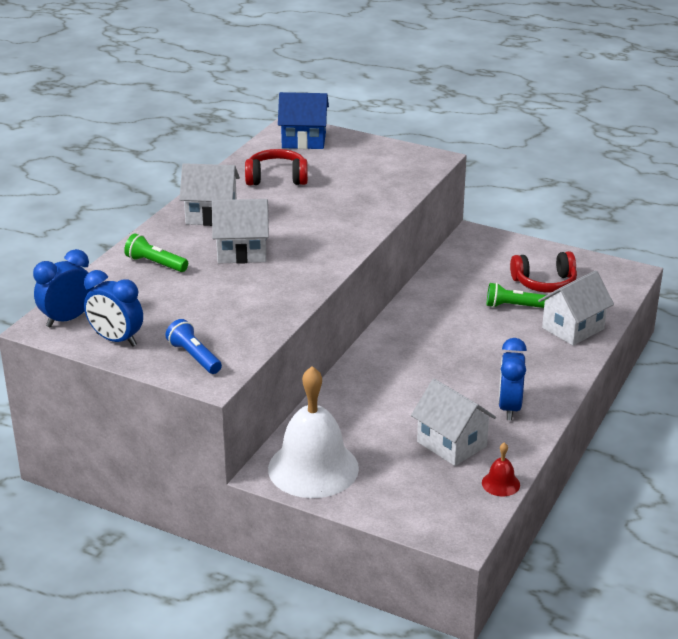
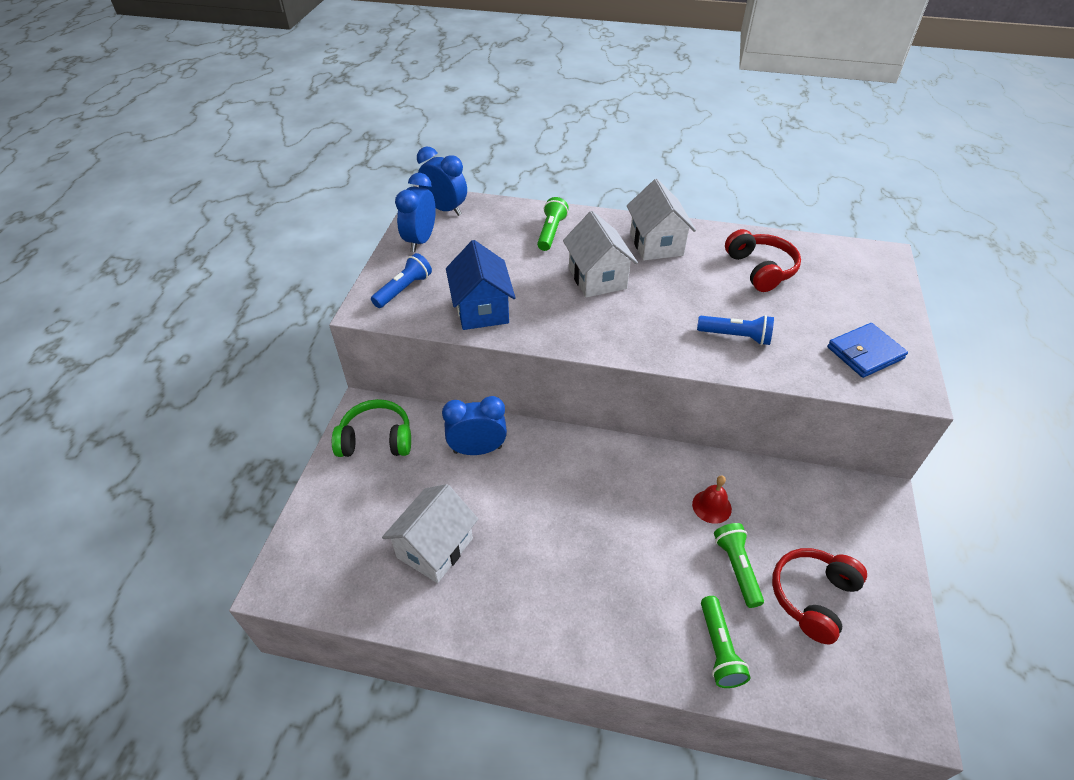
camera: 75 degrees right, 15 degrees up
(304, 140) = (861, 271): blue house -> blue house (481, 309)
(313, 468) = (376, 439): white bell -> green headphones
(351, 207) = (735, 336): none -> blue flashlight
(393, 164) = (865, 353): none -> blue wallet
(500, 483) = (372, 608): red bell -> red bell (711, 506)
(509, 408) = (516, 596): blue clock -> blue clock (477, 450)
(544, 283) = (813, 597): red headphones -> red headphones turned 60 degrees clockwise
(573, 328) = (719, 648): white house -> green flashlight

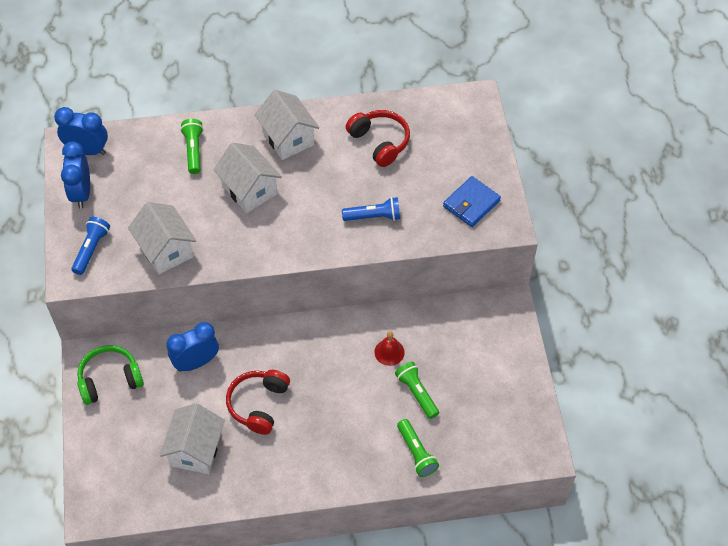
camera: 20 degrees left, 10 degrees up
(481, 309) = (166, 250): blue house -> white house
(813, 597) = (472, 397): red headphones -> red headphones (259, 404)

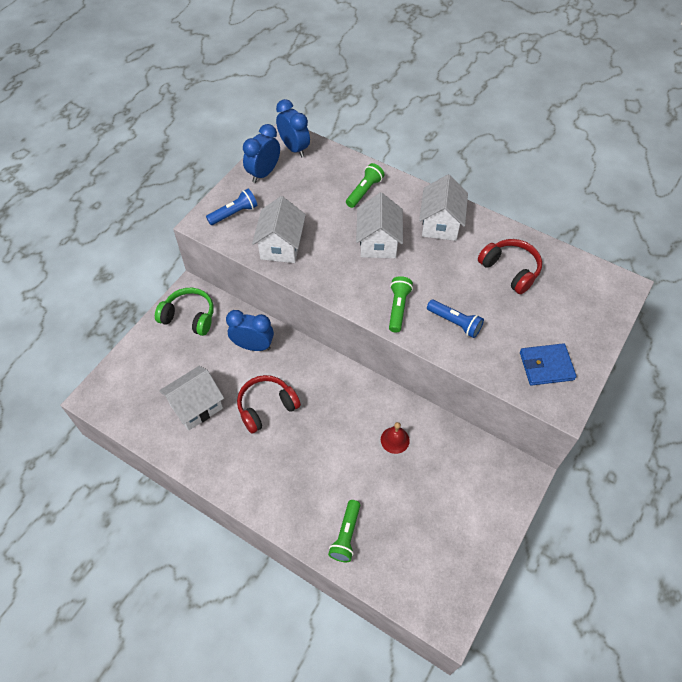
camera: 40 degrees right, 0 degrees up
(379, 142) = (510, 270): red headphones -> red headphones turned 45 degrees counterclockwise
(417, 393) = (388, 488): green flashlight -> green flashlight (398, 308)

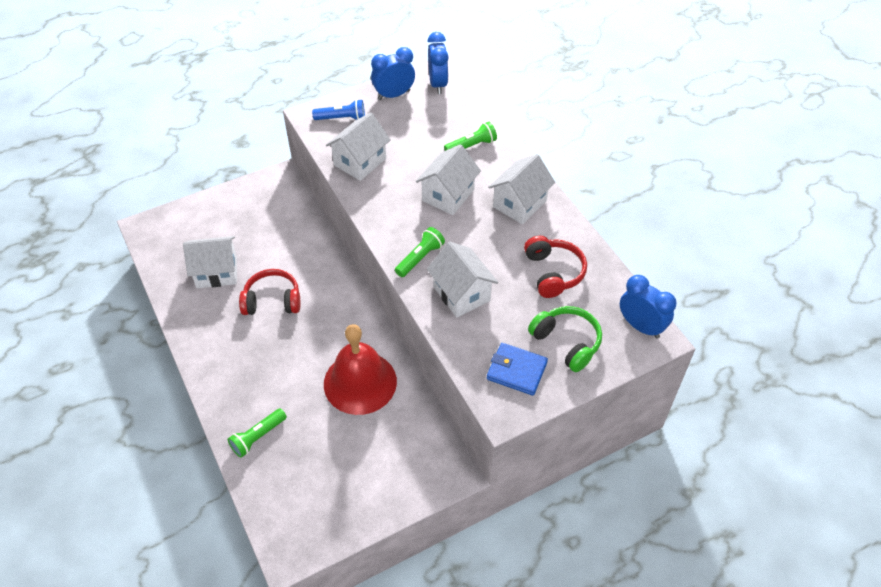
camera: 30 degrees right, 5 degrees down
(189, 317) = (265, 198): green headphones -> green headphones (566, 342)
(253, 346) = (299, 245): blue clock -> blue clock (640, 326)
(395, 440) = (360, 382): red bell -> red bell, size x2.41
(455, 323) = (461, 294): blue flashlight -> white house

